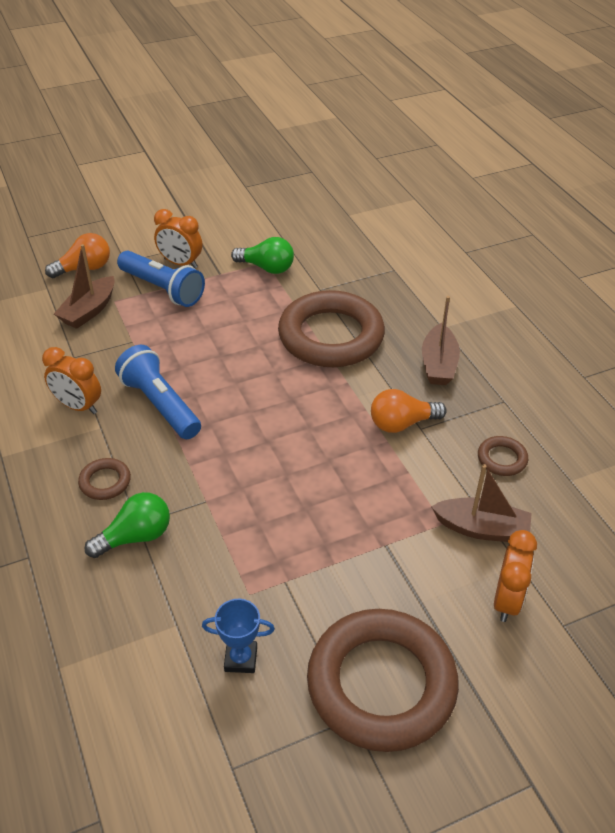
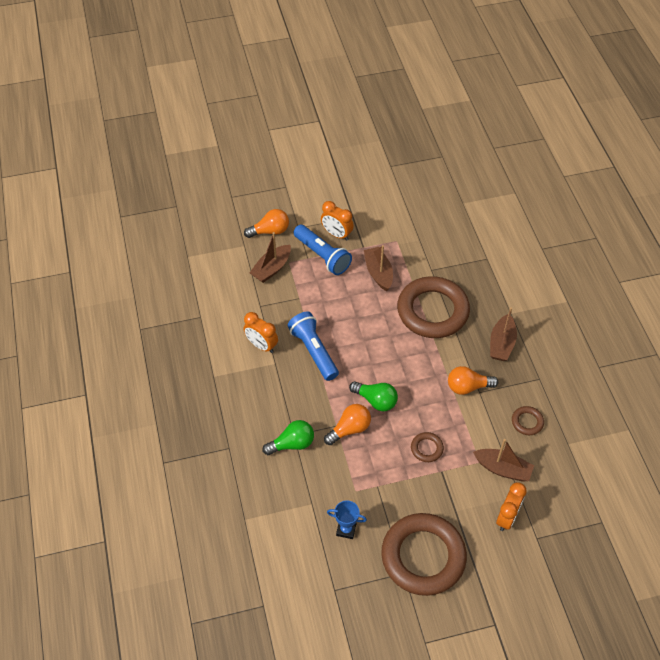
camera: 10 degrees right, 10 degrees up
(105, 482) = (276, 403): brown ring -> brown ring (426, 448)
(228, 503) = (349, 429): none -> orange light bulb
(245, 300) = (378, 273): none -> brown boat
(266, 268) = (396, 246): green light bulb -> green light bulb (376, 400)

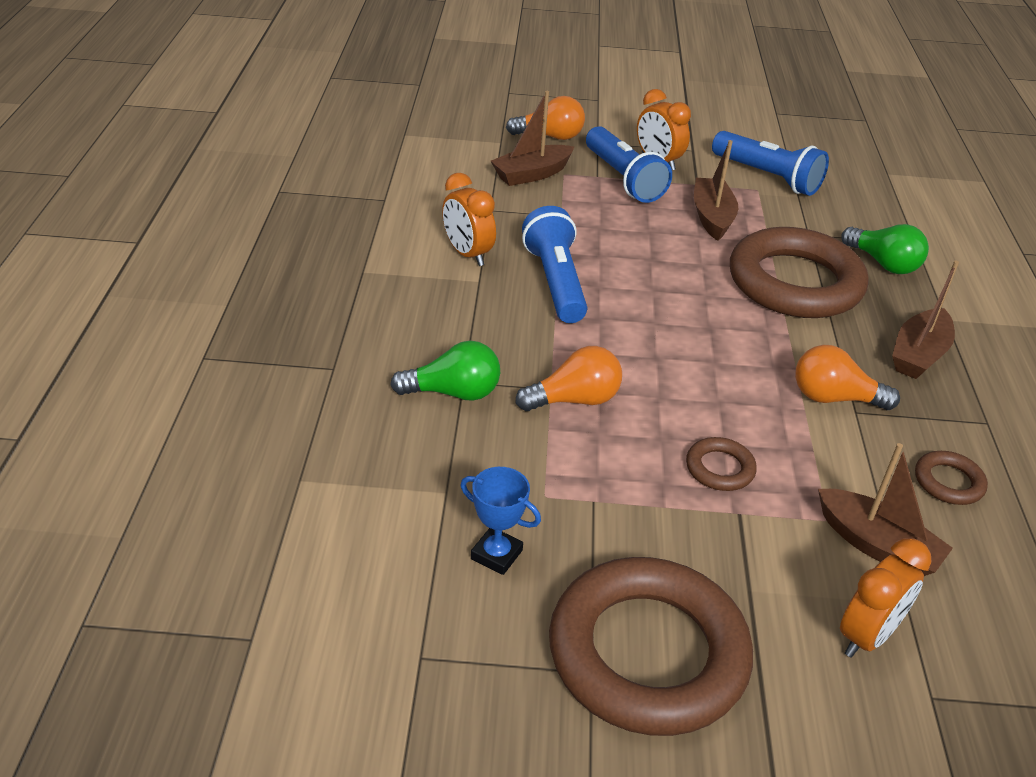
camera: 15 degrees right, 15 degrees down
(376, 400) = (642, 373): green light bulb -> green light bulb (883, 263)
(399, 228) = (767, 177): none -> blue flashlight

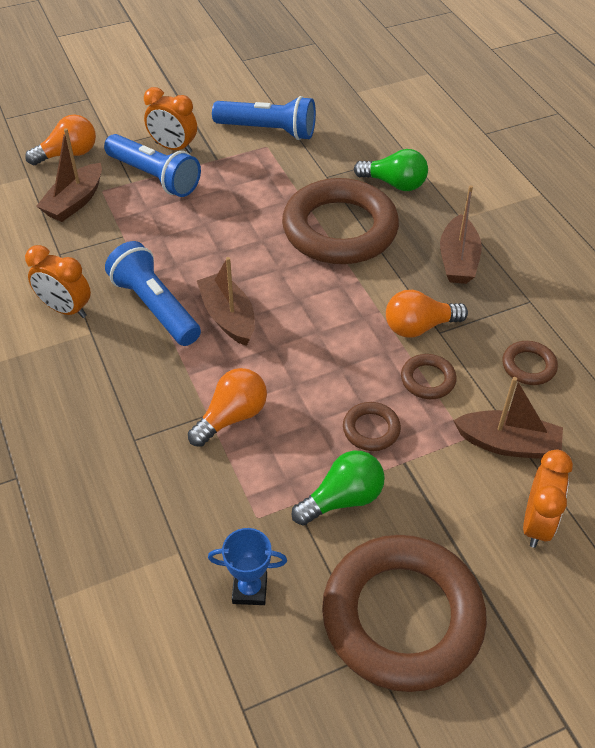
camera: 25 degrees left, 10 degrees up
(453, 393) = (132, 455): green light bulb -> green light bulb (342, 499)
(712, 217) = (245, 189): brown boat -> brown boat (228, 317)
(814, 449) = (428, 379): none -> brown ring

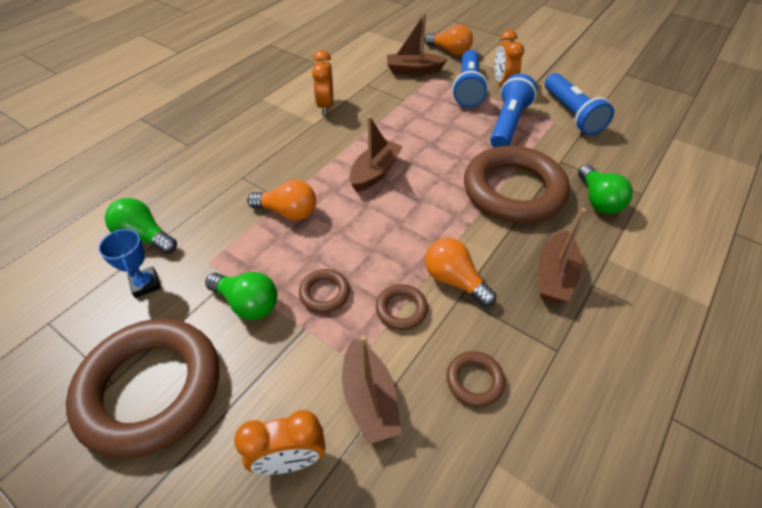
camera: 60 degrees right, 0 degrees up
(155, 307) = (356, 138): blue flashlight -> blue flashlight (508, 124)
(166, 572) = (145, 237): none -> green light bulb
(458, 260) = (554, 276): brown boat -> brown boat turned 45 degrees counterclockwise

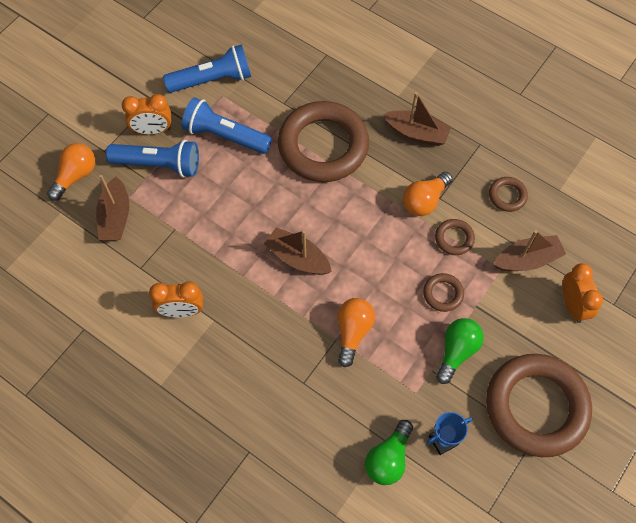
camera: 90 degrees left, 15 degrees up
(598, 200) = (334, 87): green light bulb -> none

